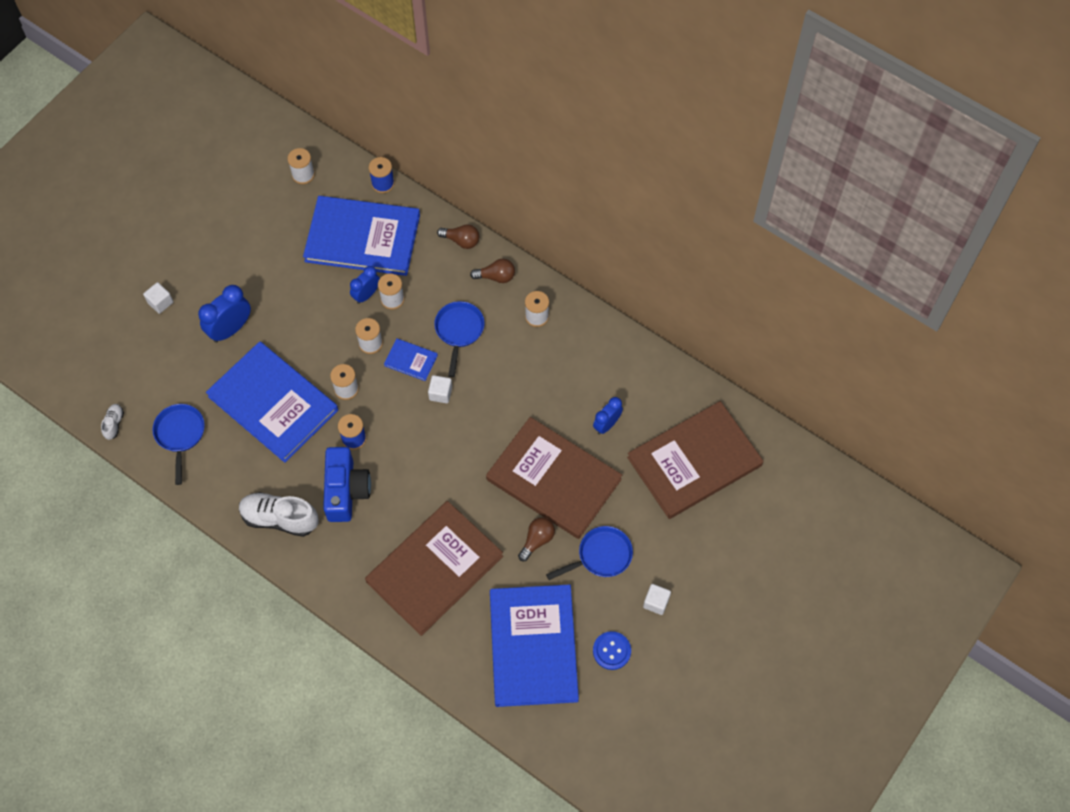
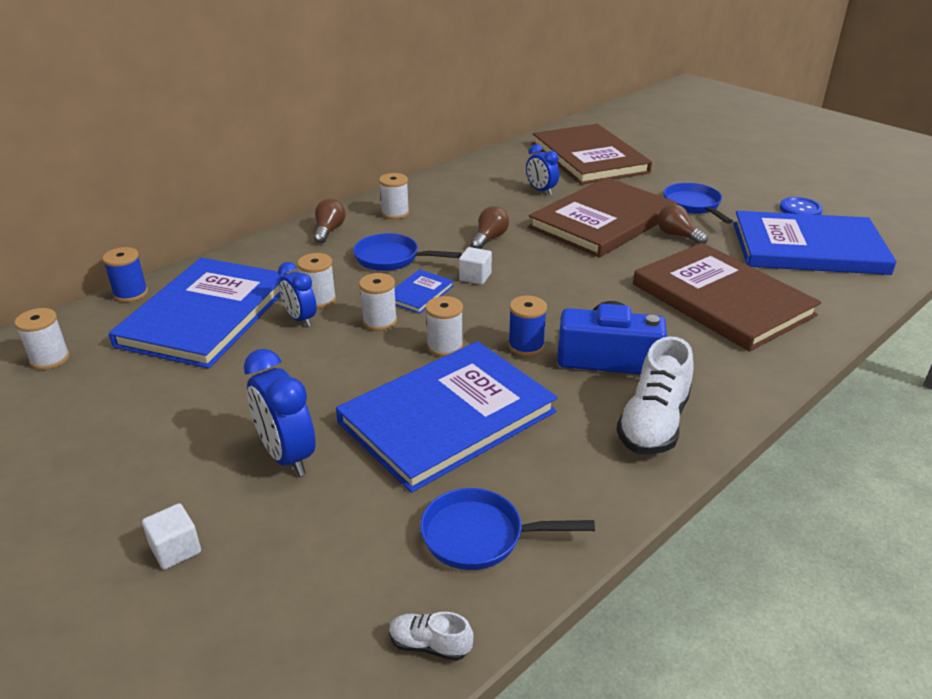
camera: 80 degrees left, 30 degrees down
(461, 241) = (264, 247): brown light bulb -> brown light bulb (489, 238)
(656, 602) = (741, 186): white cube -> none

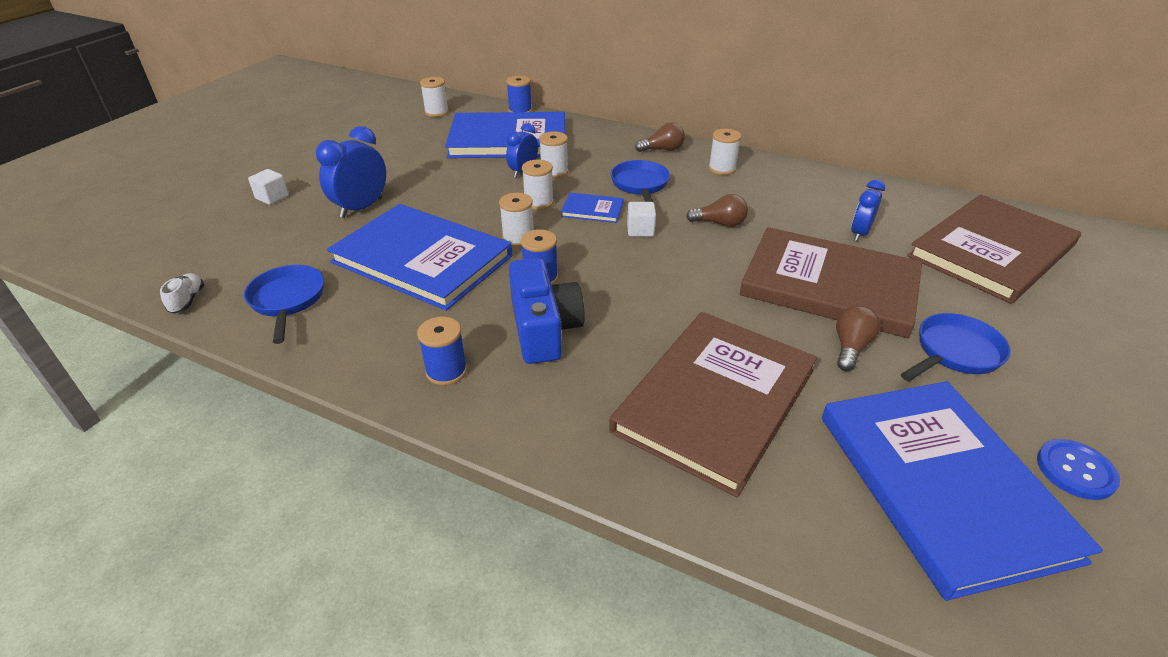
camera: 70 degrees right, 5 degrees up
(653, 424) = (446, 371): white shoe -> blue spool

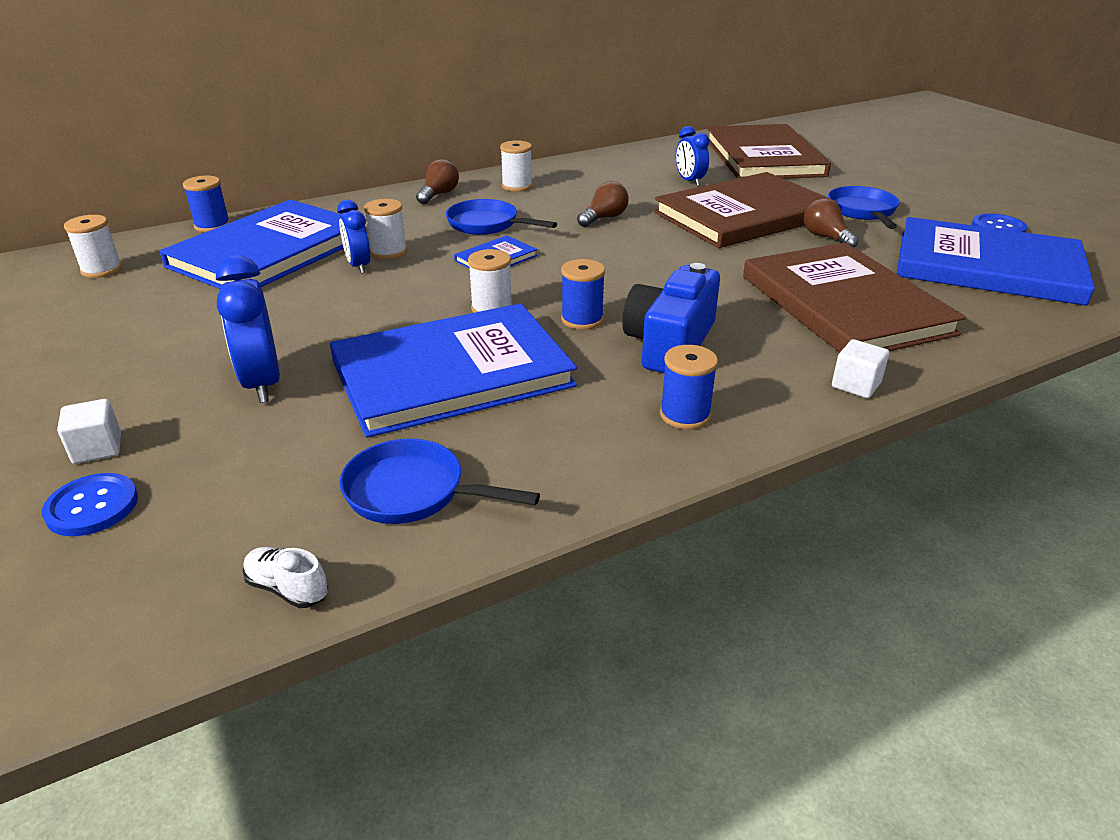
camera: 55 degrees left, 5 degrees down
(226, 220) = (92, 507): none -> blue button
(538, 202) = (437, 278): white spool -> none
(543, 328) = (670, 344): blue camera -> blue camera turned 90 degrees counterclockwise
(640, 230) = (566, 250): white cube -> white cube (856, 385)

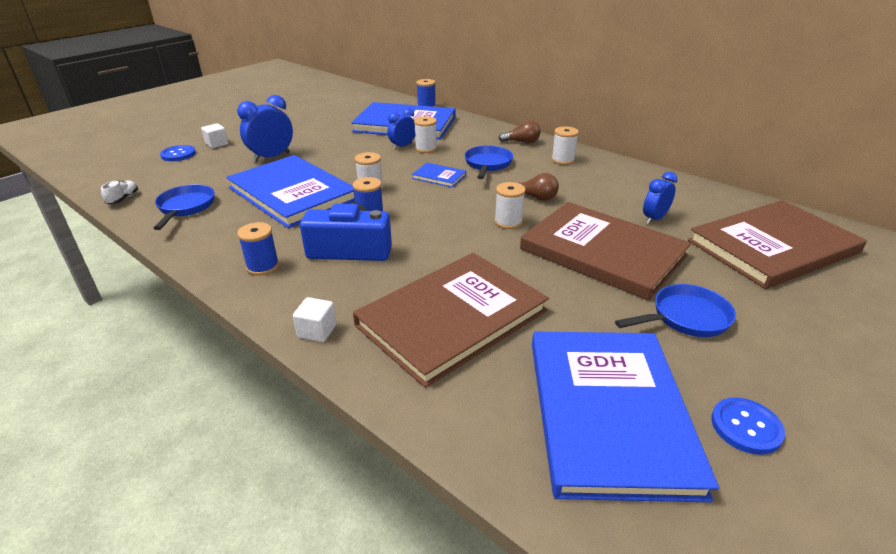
camera: 70 degrees right, 0 degrees up
(102, 270) = (364, 102): white spool -> white spool (508, 222)
(826, 237) = (591, 299): brown light bulb -> none

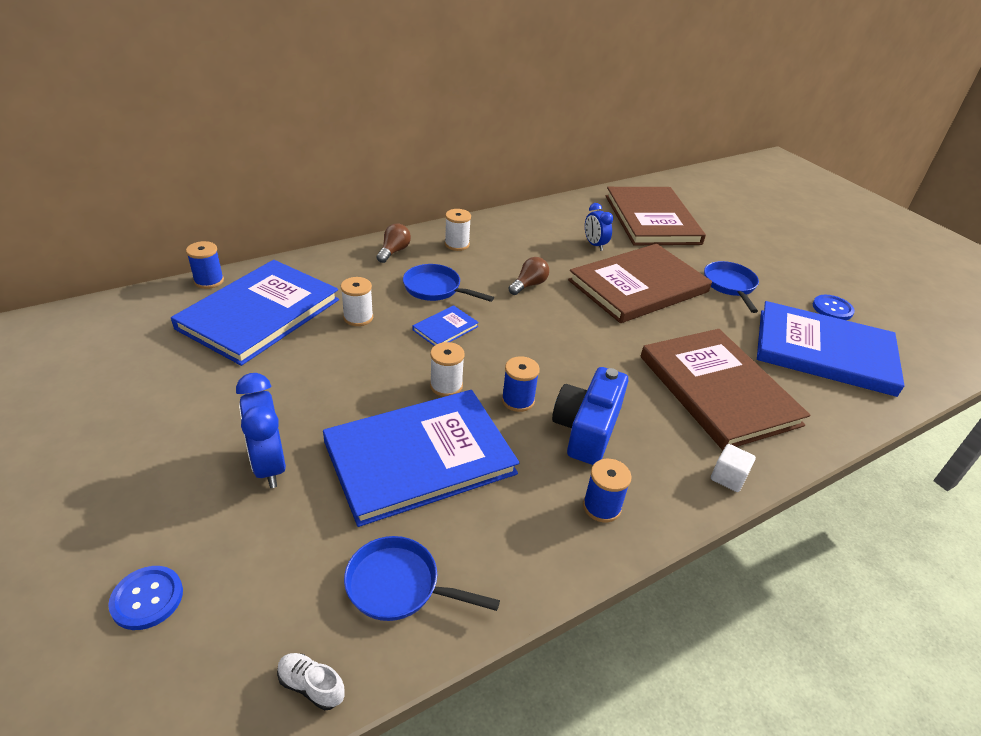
camera: 75 degrees left, 5 degrees up
(217, 144) = (143, 535): white cube -> none
(402, 146) = (335, 333): blue clock -> none
(508, 222) = (570, 315): white spool -> none

